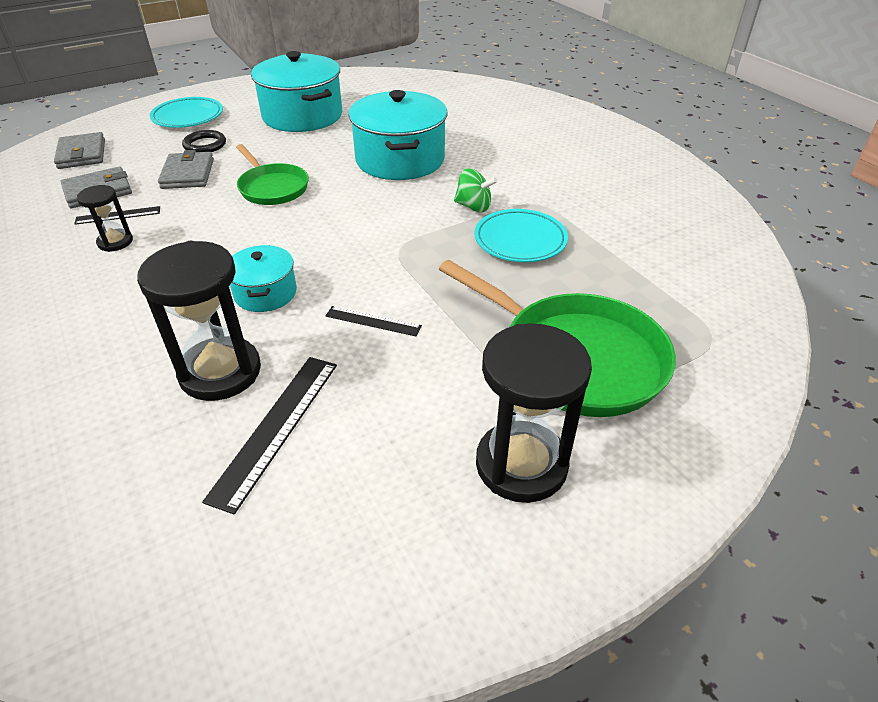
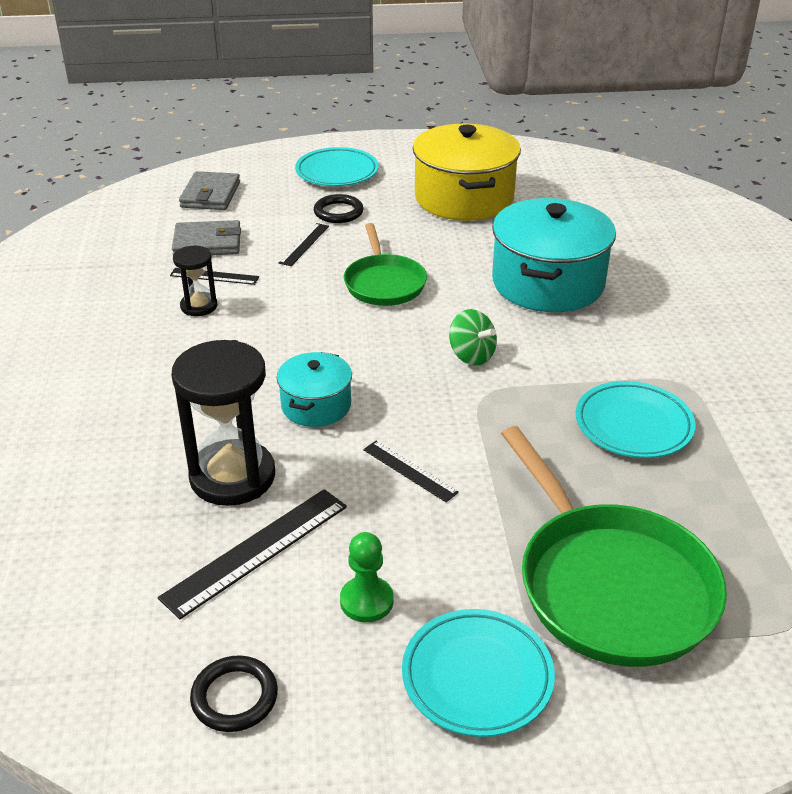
camera: 25 degrees right, 5 degrees down
(188, 174) = (304, 244): grey wallet -> black ruler
(302, 116) = (464, 198): turquoise pot -> yellow pot
(325, 565) = (234, 697): none -> black ring
(396, 436) = (366, 601): none -> green pawn
(473, 206) = (602, 367): green spinning top -> green spinning top (471, 356)
(521, 464) = (477, 677): black hourglass -> turquoise plate

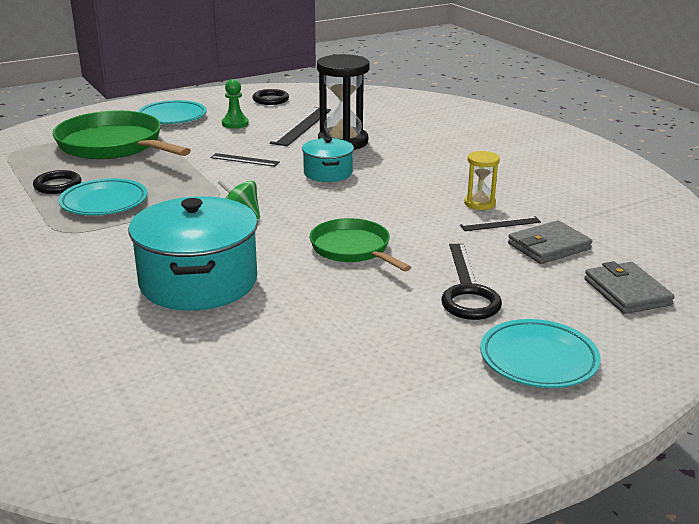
camera: 155 degrees right, 10 degrees down
(199, 306) = (479, 203): black hourglass -> yellow hourglass
(464, 198) = (346, 361): yellow pot -> none
(701, 483) = (58, 185): none -> black ring

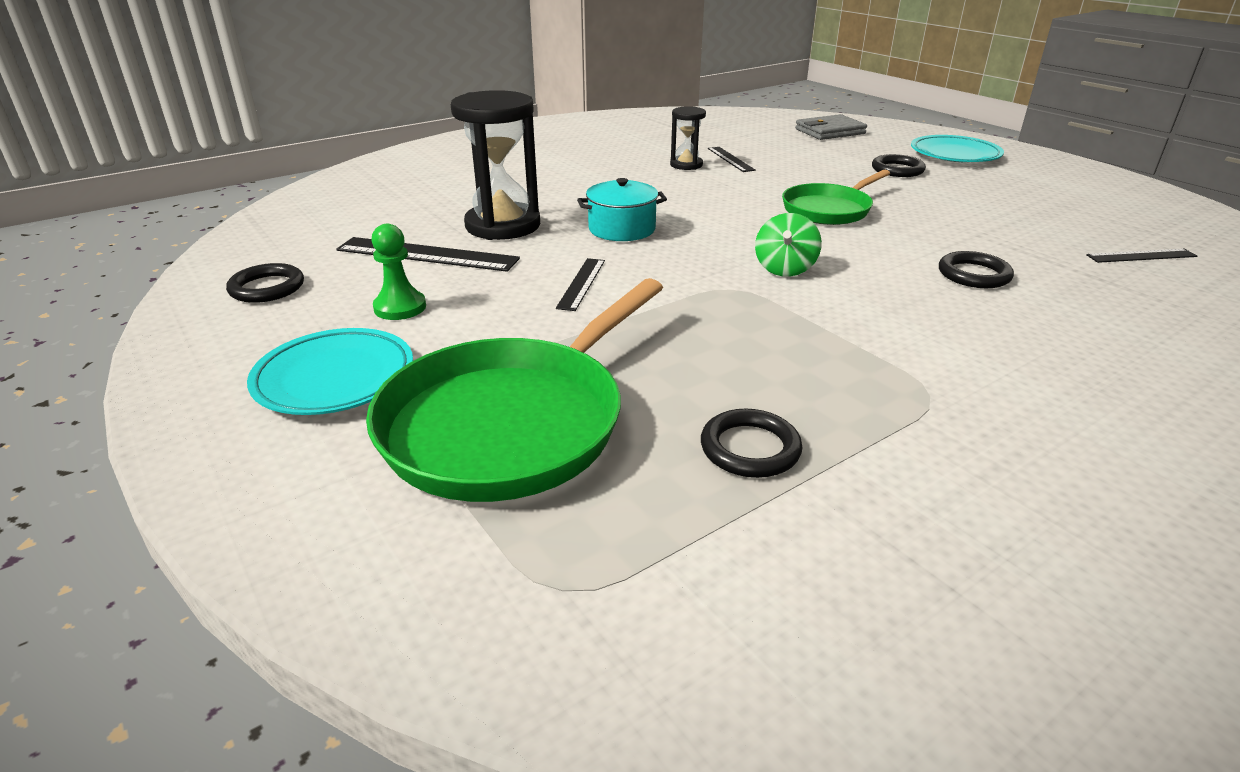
camera: 95 degrees left, 5 degrees up
(104, 202) = (799, 378): turquoise plate -> none
(198, 282) = (974, 275): turquoise pot -> black ring
(462, 265) = (827, 171): black ruler -> black ruler (1141, 256)
(479, 203) = (686, 165): yellow hourglass -> black hourglass
(549, 246) = (767, 147): grey wallet -> none

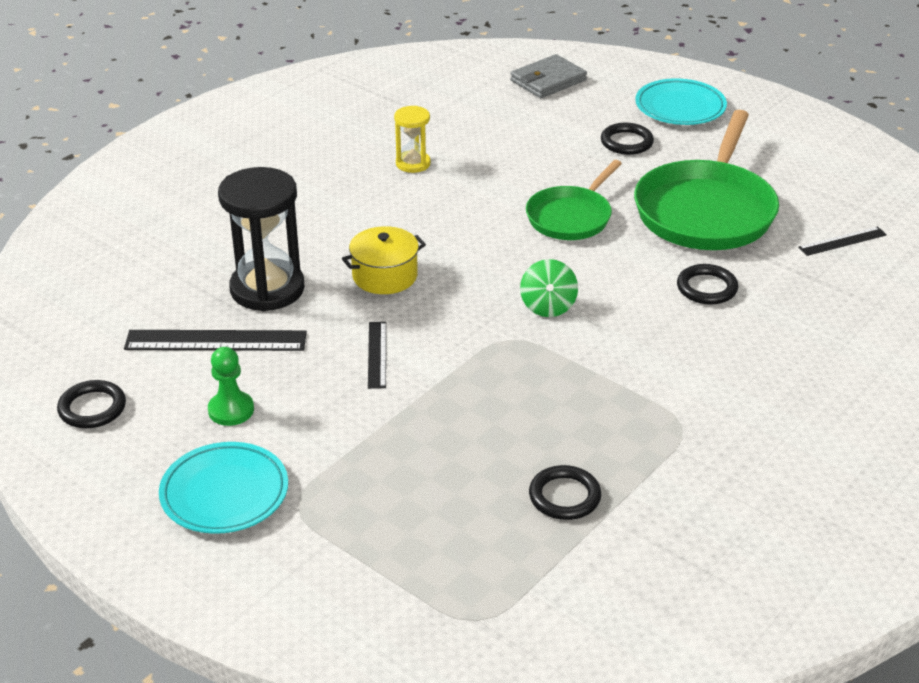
camera: 15 degrees left, 5 degrees up
(511, 423) = (386, 508): green pan -> green pan (706, 211)
(622, 229) = (385, 276): turquoise pot -> yellow pot
(686, 165) = (413, 163): black hourglass -> yellow hourglass
(730, 159) = (456, 147): black ruler -> none

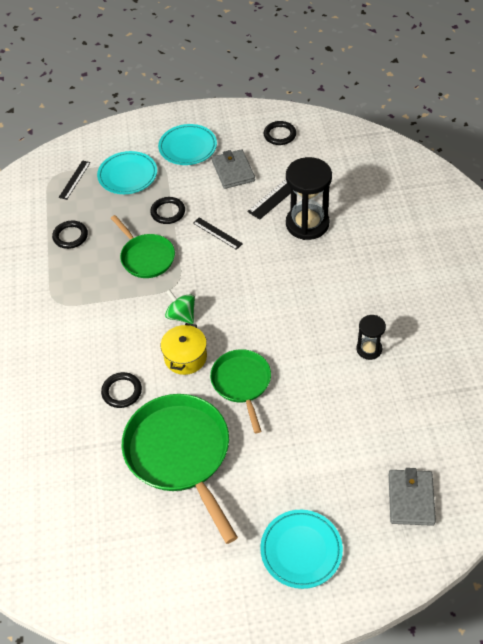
camera: 135 degrees right, 15 degrees up
(231, 410) = (233, 171): green pawn -> grey wallet
(367, 522) = (128, 175): none -> turquoise plate
(385, 276) = (272, 271): yellow pot -> yellow pot (185, 357)
(413, 163) = (369, 349): yellow hourglass -> black hourglass
(501, 393) = (146, 257): none -> green pan
(626, 142) = (289, 477): black ring -> black ring (168, 212)
(842, 241) = (83, 495): black ruler -> black ruler (74, 180)

